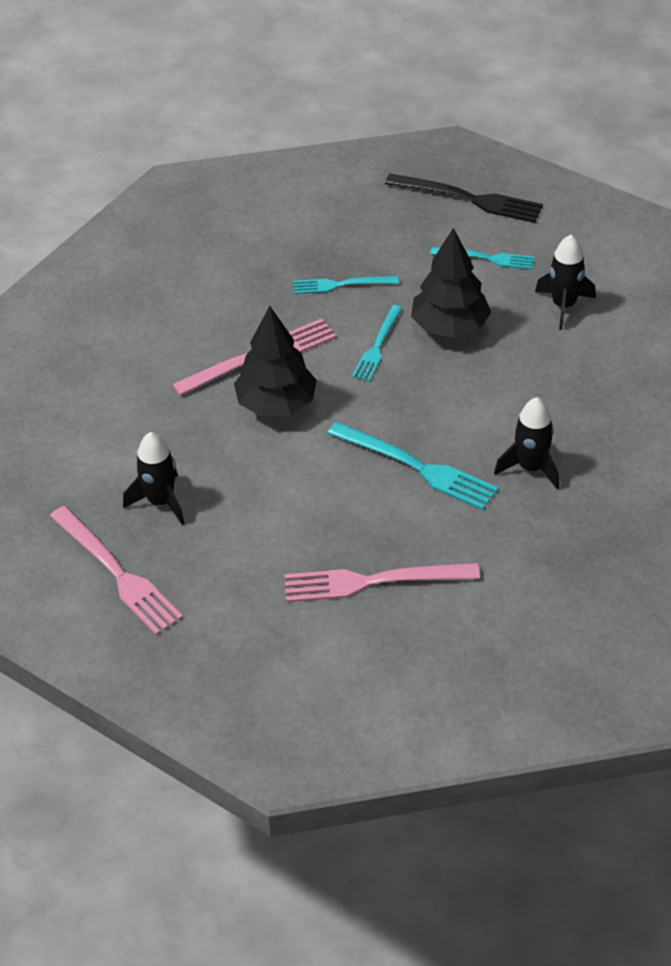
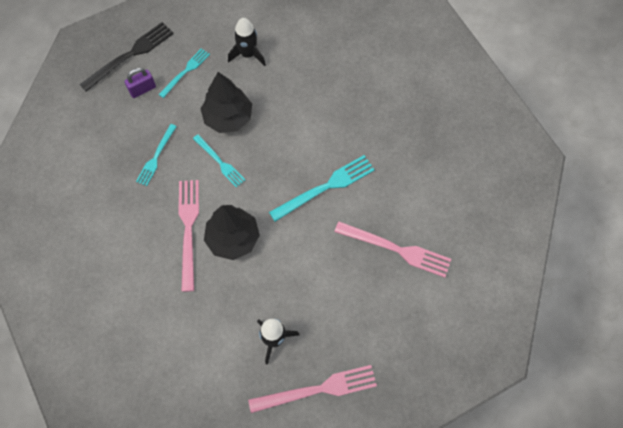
camera: 65 degrees left, 20 degrees up
(374, 581) = (396, 249): pink fork -> pink fork turned 90 degrees counterclockwise
(428, 231) = (142, 89): none -> purple padlock
(530, 467) = (357, 132): black rocket -> none

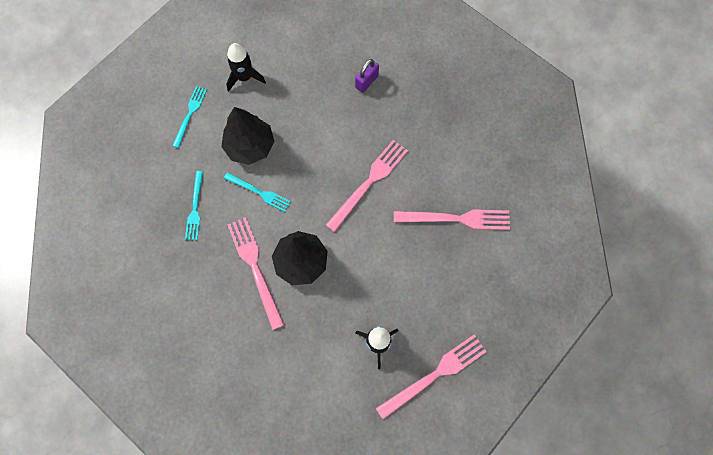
camera: 20 degrees left, 5 degrees up
(130, 55) = (127, 116): black fork -> none
(142, 89) = (154, 146): purple padlock -> purple padlock (366, 82)
(325, 187) = (369, 183): turquoise fork -> pink fork

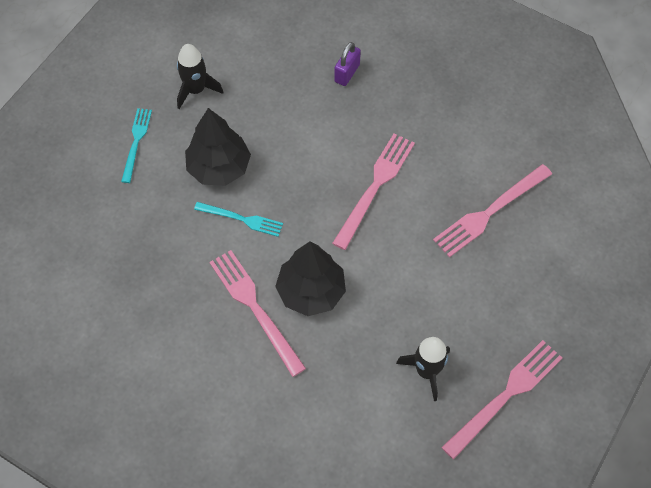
camera: 10 degrees left, 10 degrees down
(195, 208) = (164, 250): turquoise fork -> none
(456, 219) = (490, 212): pink fork -> pink fork turned 150 degrees clockwise

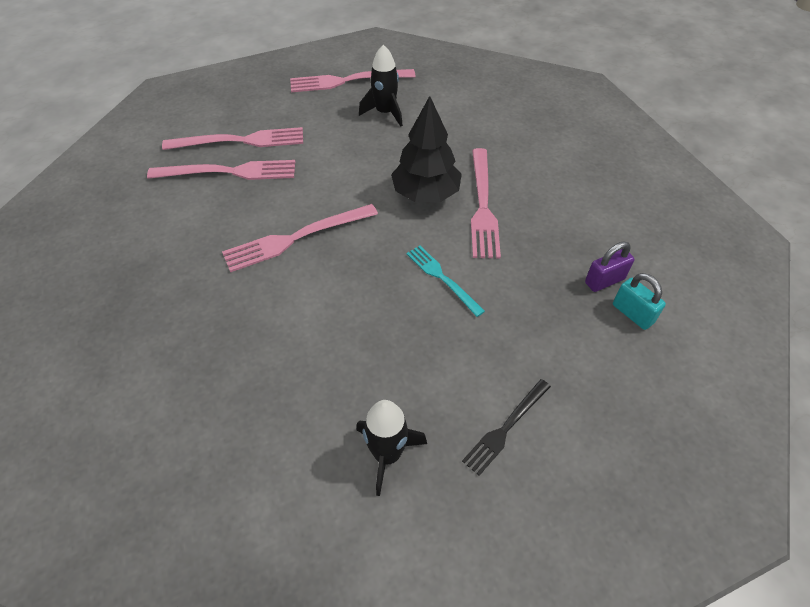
camera: 145 degrees left, 10 degrees down
(86, 272) = (632, 314): none -> turquoise padlock
(136, 142) = (506, 427): turquoise fork -> black fork
(219, 167) = (428, 340): black tree -> none
(347, 73) = (203, 362): purple padlock -> purple padlock (604, 281)
(518, 249) = (240, 141): none -> pink fork

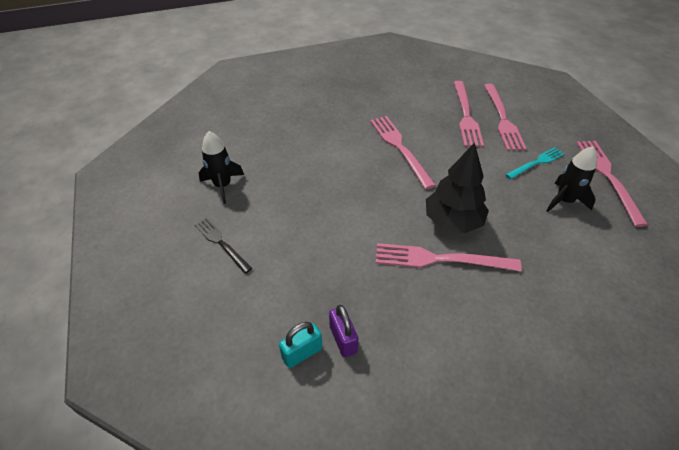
camera: 95 degrees right, 5 degrees down
(442, 278) = (356, 223): turquoise fork -> turquoise fork (536, 163)

